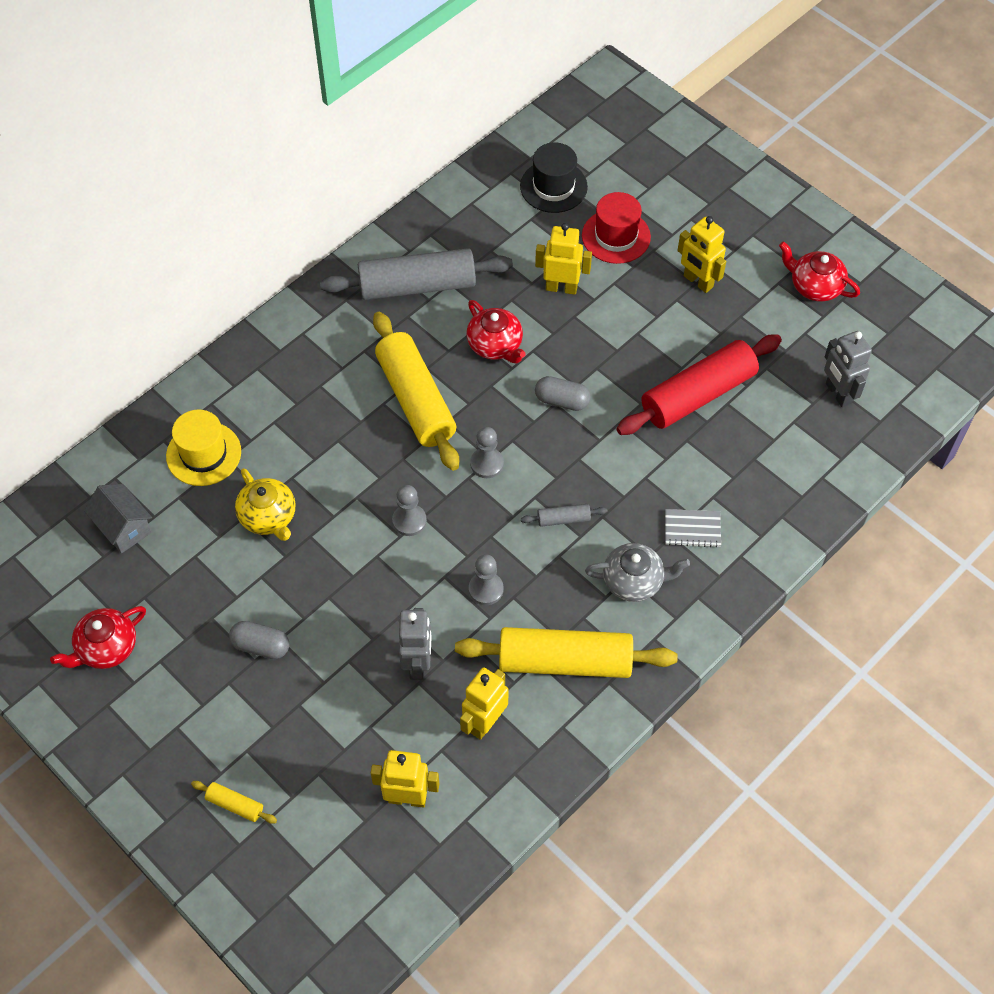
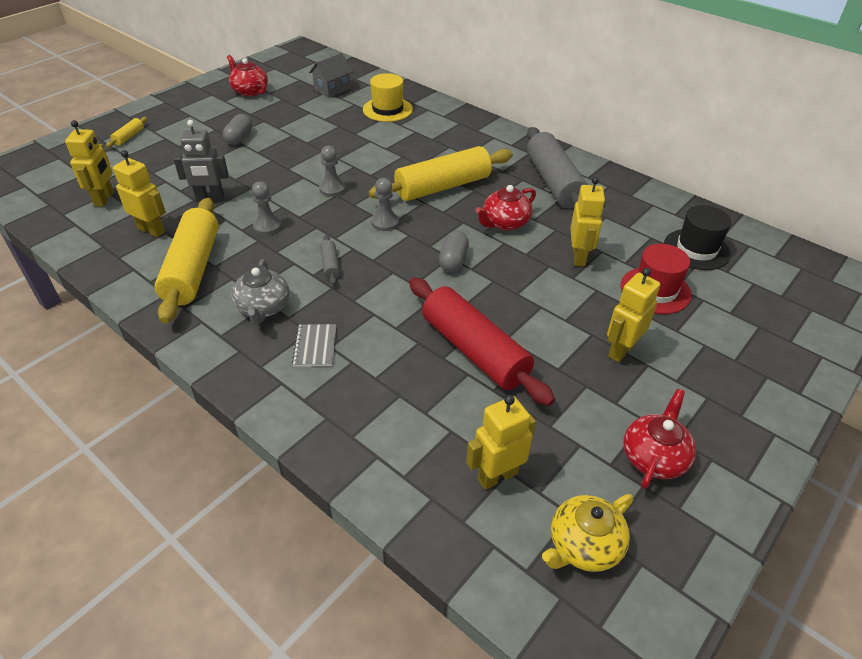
camera: 85 degrees right, 15 degrees down
(268, 517) = (338, 134): yellow teapot -> yellow teapot (583, 545)
(838, 393) = (497, 476): grey robot -> yellow robot

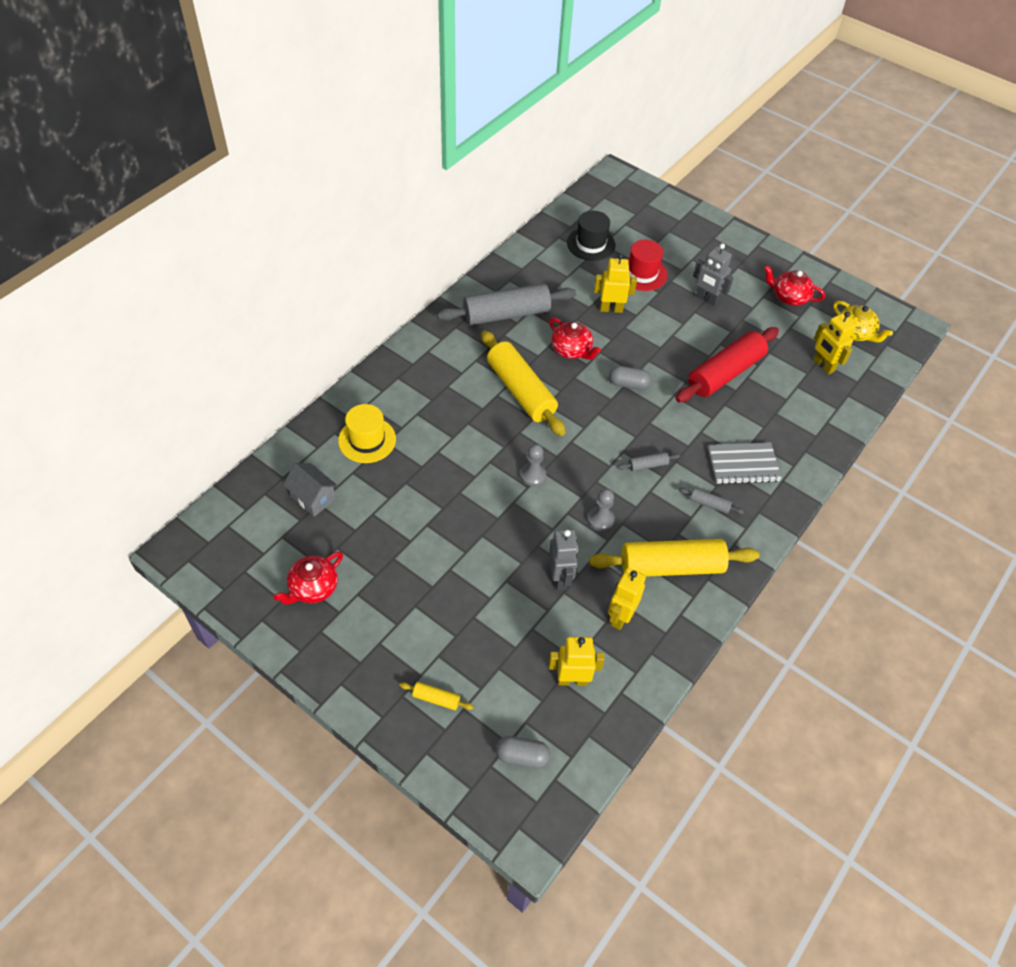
camera: 95 degrees left, 10 degrees up
(239, 138) = (436, 575): grey capsule -> grey capsule (522, 756)
(263, 308) = (709, 504): grey teapot -> grey rolling pin
(315, 346) = (743, 464): grey notebook -> grey notebook, size x1.56
(385, 222) = (582, 431): grey pawn -> none
(621, 350) = (707, 299): yellow robot -> grey robot

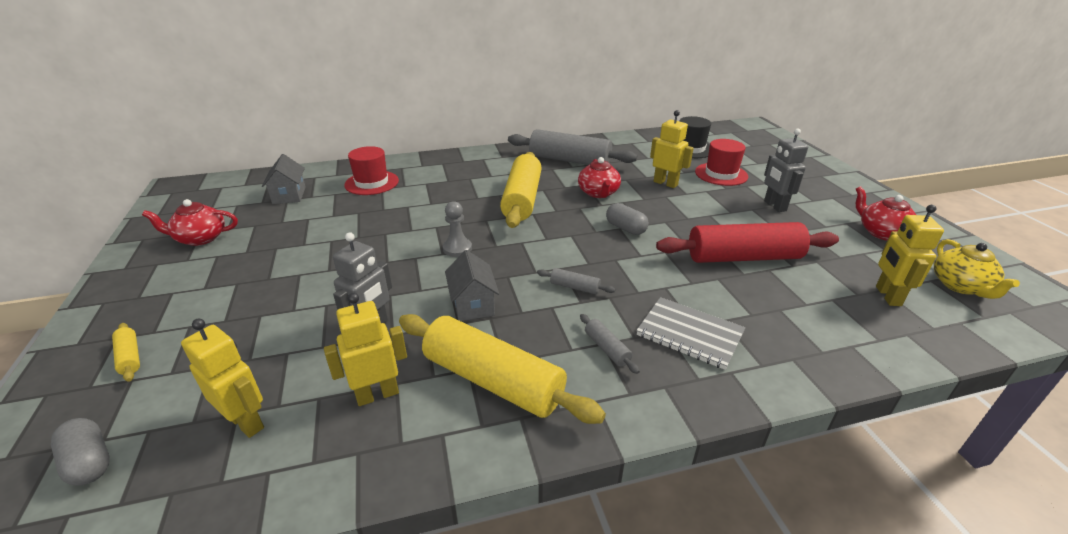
camera: 40 degrees right, 20 degrees down
(367, 440) = (372, 183): yellow hat -> red hat
(600, 519) = (473, 304): grey pawn -> grey house

